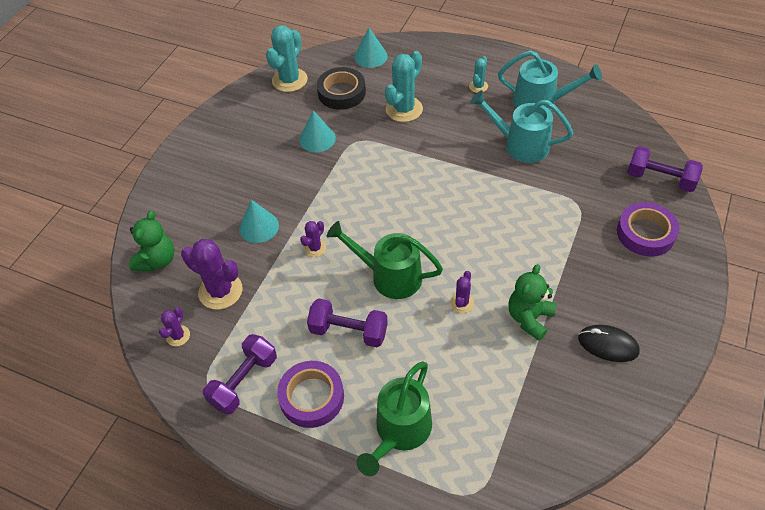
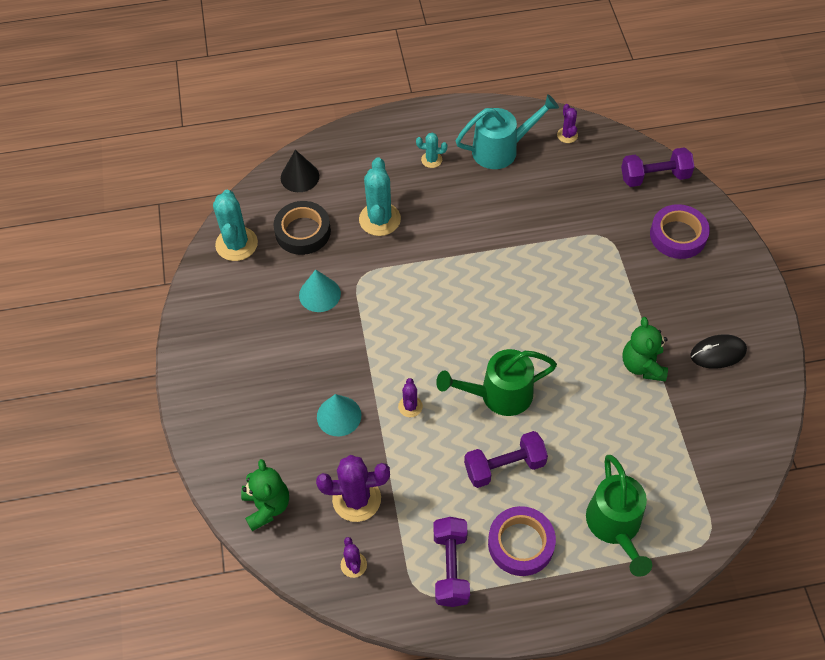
camera: 35 degrees left, 5 degrees up
(370, 56) = (300, 177): turquoise cone -> black cone
(461, 303) = (579, 384): purple cactus -> purple cactus (567, 135)
(478, 86) = (431, 160): turquoise cactus -> turquoise cactus turned 75 degrees counterclockwise
(519, 145) = (514, 203): turquoise watering can -> none

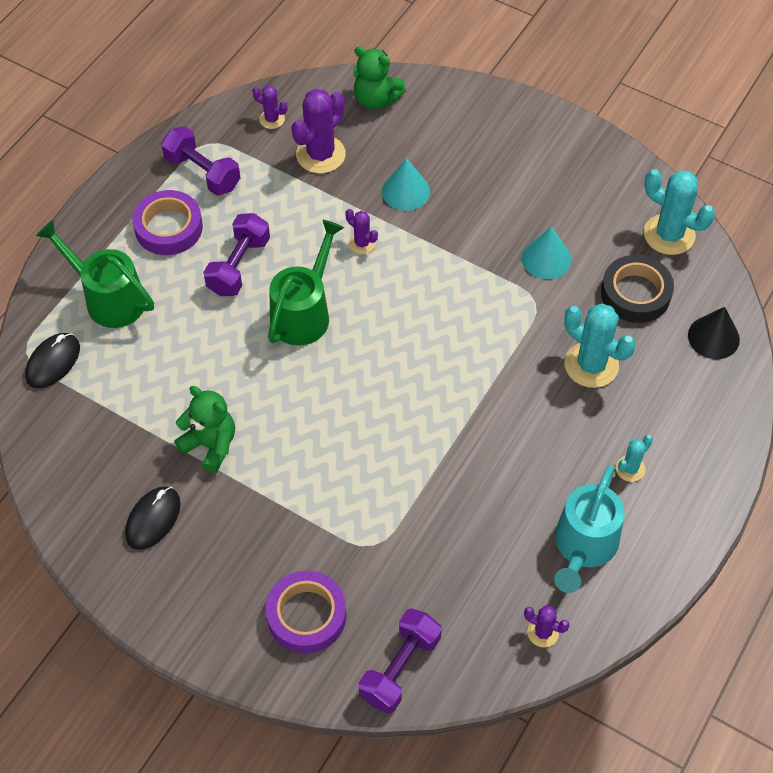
camera: 130 degrees right, 0 degrees up
(695, 512) = (53, 362): none -> black mouse

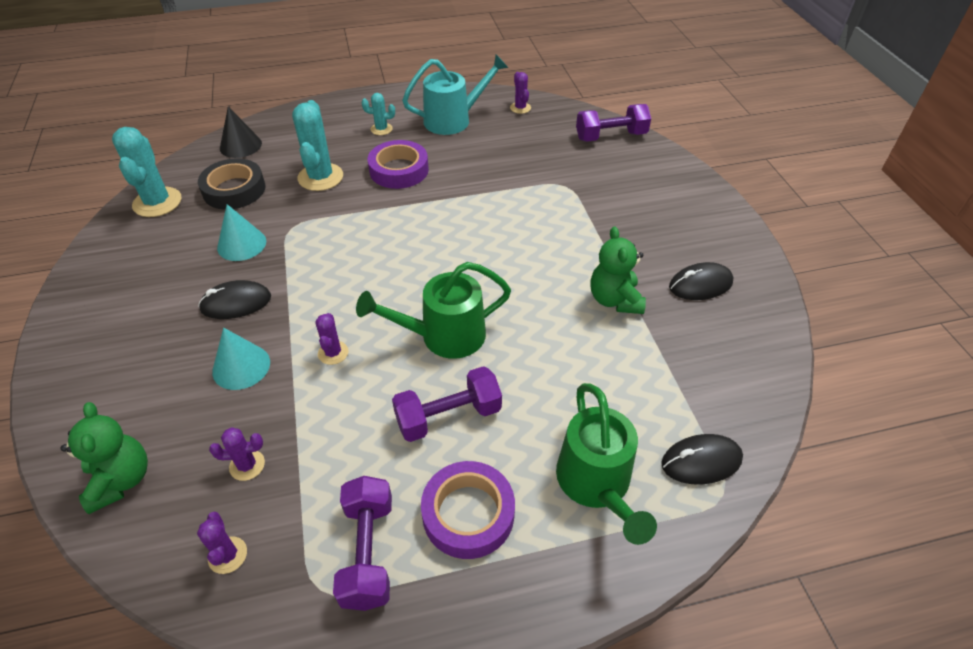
camera: 135 degrees left, 10 degrees down
(306, 615) = (640, 182): purple tape -> purple tape (399, 170)
(320, 154) = (247, 465): purple cactus -> purple cactus, size x0.52
(475, 220) = (236, 303): none -> black mouse

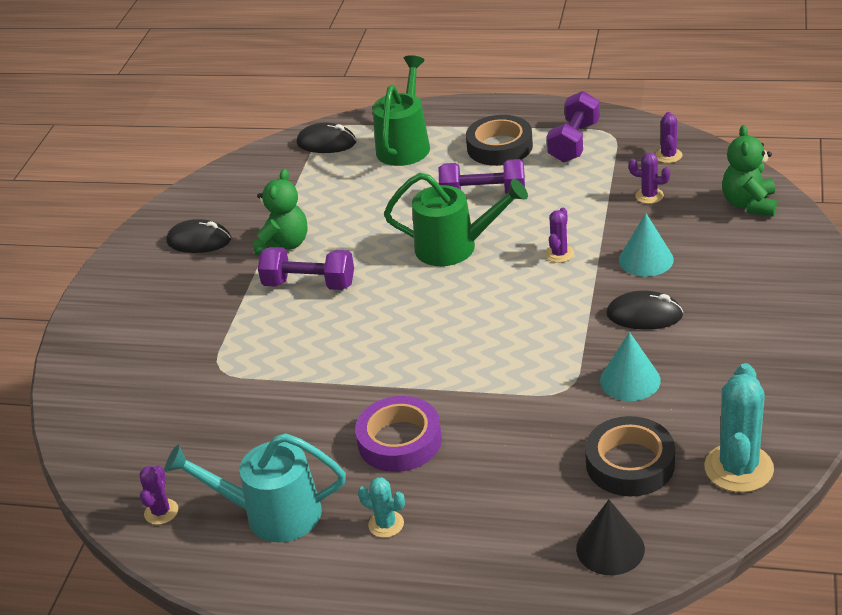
camera: 150 degrees left, 10 degrees down
(320, 177) = (507, 455): turquoise cactus -> none
(468, 514) = (499, 147): purple tape -> black tape
(611, 136) = (96, 425): purple dumbbell -> purple dumbbell (309, 284)

